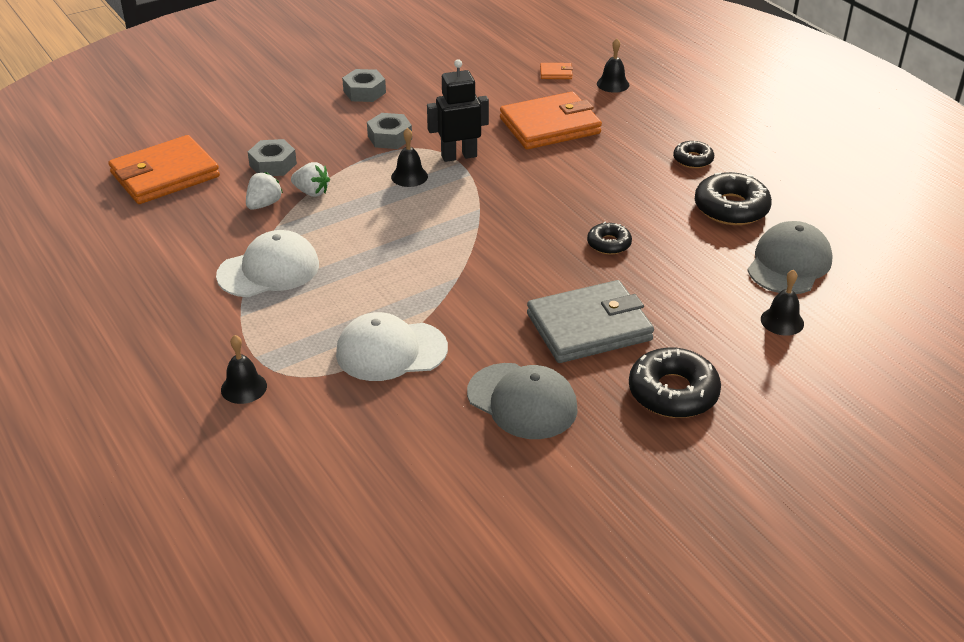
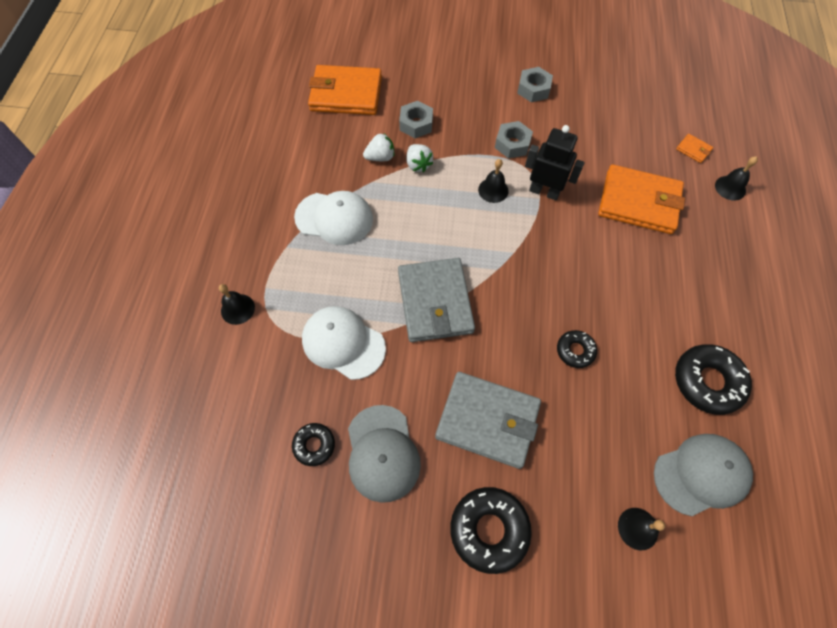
camera: 40 degrees right, 25 degrees up
(446, 277) = (435, 302): none -> grey wallet
(693, 159) = (723, 309): black donut -> black donut (314, 445)

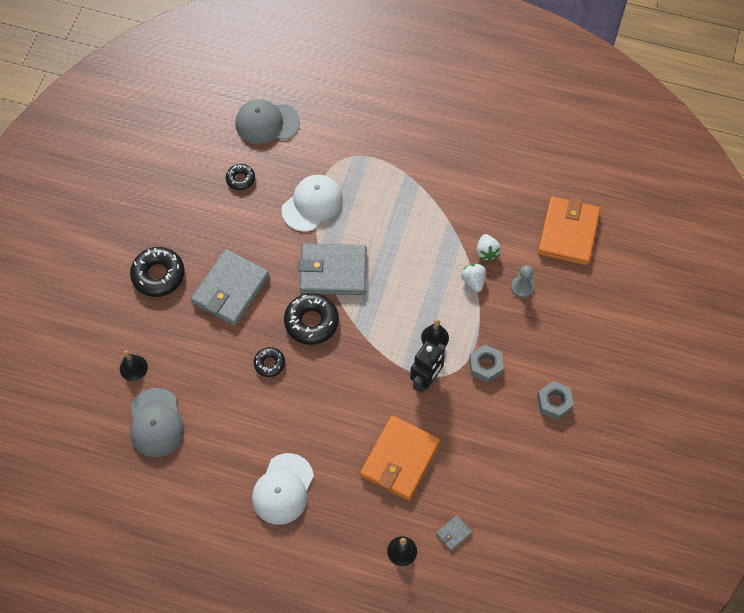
camera: 100 degrees right, 0 degrees up
(237, 309) = (355, 138): black bell -> none
(334, 218) = (426, 209): white cap -> white cap (283, 489)
(382, 453) = (225, 219): grey cap -> grey cap (267, 123)
(416, 124) = (522, 287): grey nut -> grey pawn
(418, 165) = (473, 281): white strawberry -> white strawberry turned 90 degrees clockwise
(693, 150) = (453, 533): orange wallet -> grey wallet
(707, 382) = (221, 454): black donut -> black donut (311, 322)

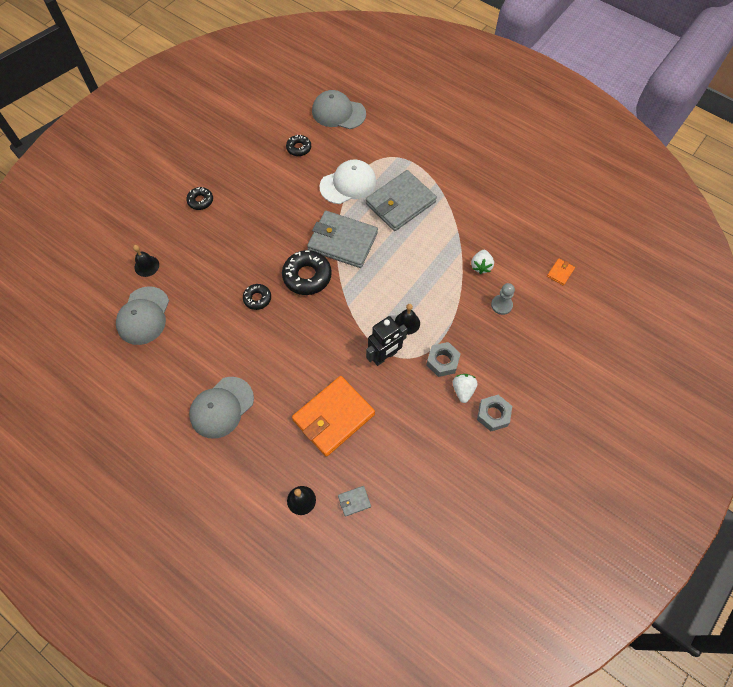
camera: 20 degrees right, 0 degrees up
(158, 275) = (200, 201): black donut -> black donut, size x0.57
(230, 289) = (252, 229): grey wallet -> grey wallet (400, 203)
(283, 489) = (221, 407): white cap -> grey cap
(473, 281) = (459, 287): white strawberry -> white strawberry (463, 390)
(568, 233) = (560, 272): orange wallet -> orange wallet, size x0.40

